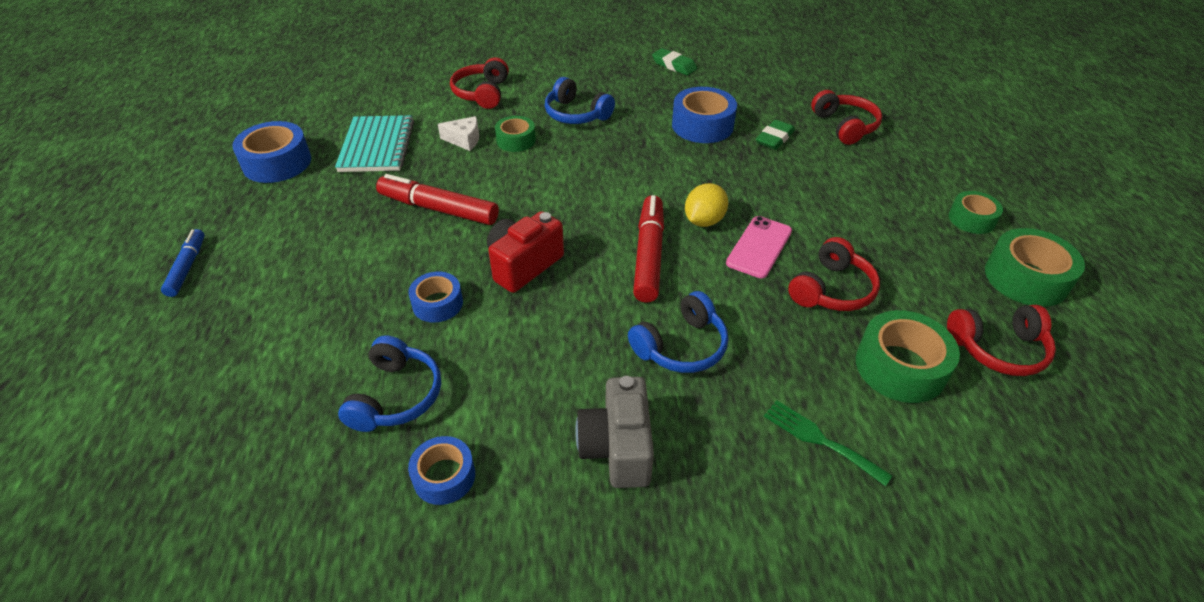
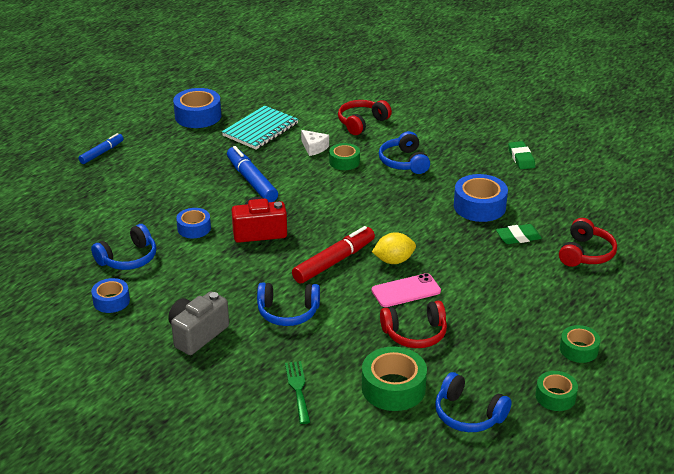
camera: 40 degrees right, 10 degrees down
(438, 209) = (251, 181): red marker -> blue marker
(998, 349) = (468, 414): red headphones -> blue headphones
(1026, 278) = (555, 396): green tape -> green tape, size x0.62

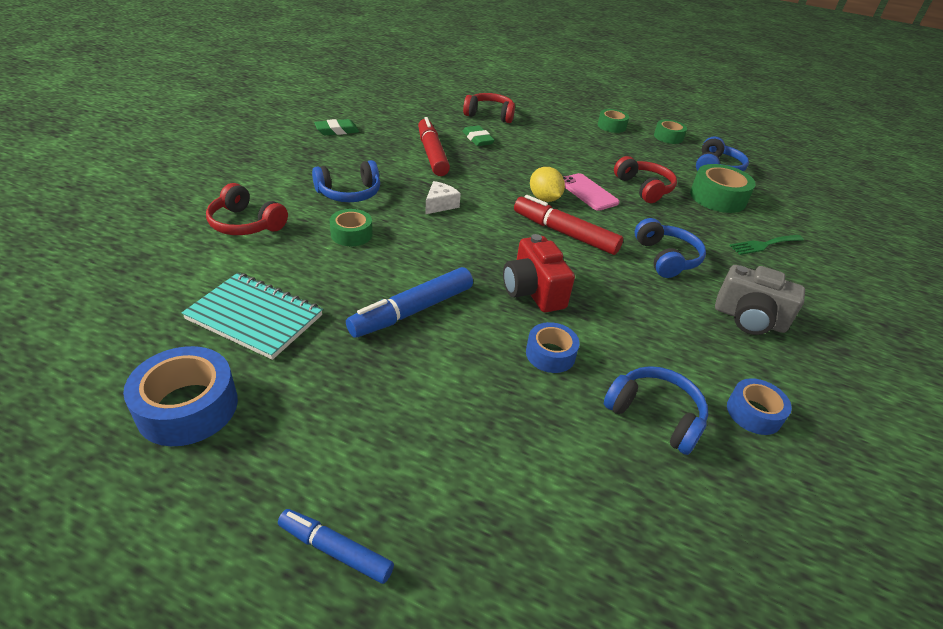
camera: 105 degrees left, 5 degrees up
(314, 148) = (315, 260): white cheese -> white cheese (440, 205)
(479, 206) = (432, 154): blue tape -> red marker

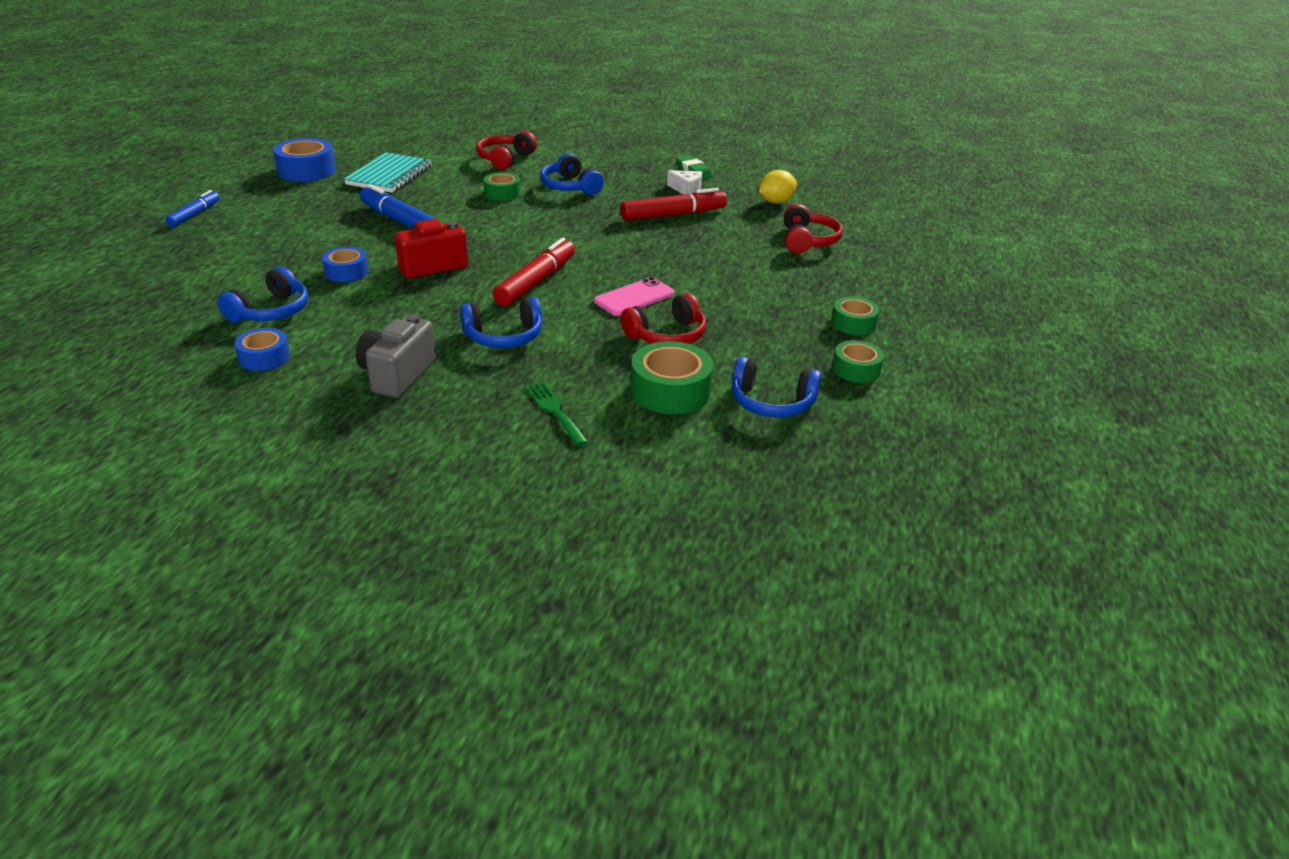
camera: 85 degrees right, 5 degrees down
(440, 205) = (567, 223): white cheese -> white cheese (686, 189)
(477, 139) = (730, 236): green eraser -> none
(544, 199) = (605, 272): yellow lemon -> yellow lemon (775, 202)

